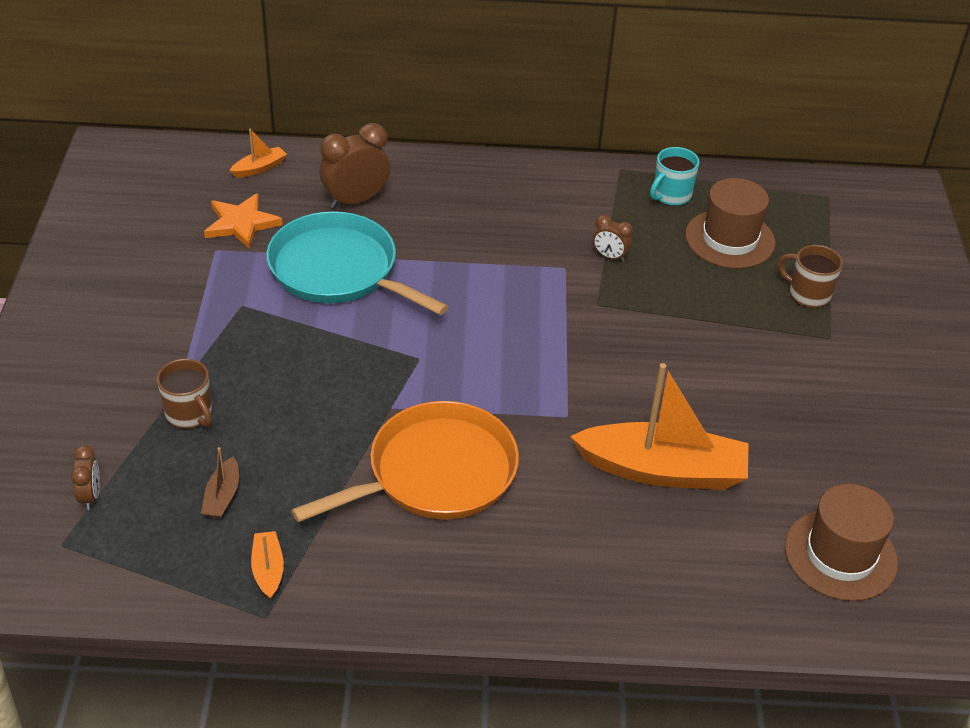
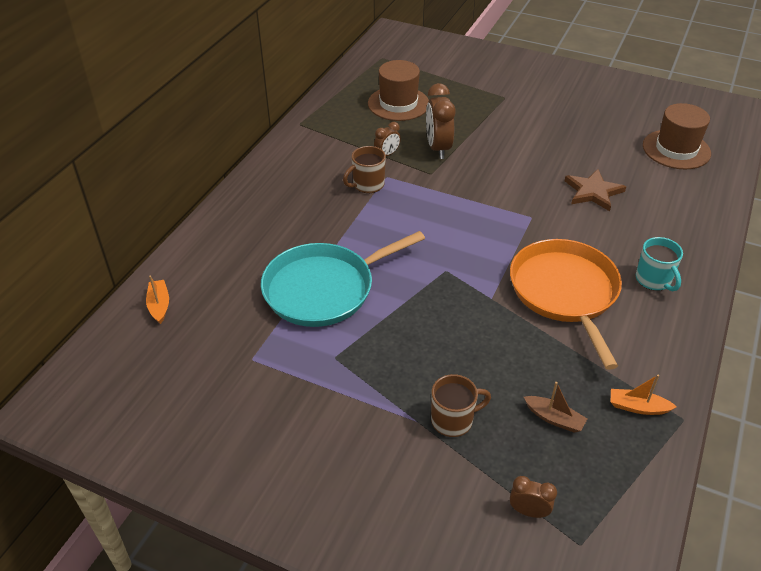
camera: 65 degrees left, 0 degrees up
(241, 223) = (227, 334): orange star -> none
(355, 200) = (244, 258): brown clock -> brown clock (438, 148)
(662, 470) = (593, 192): orange boat -> brown star
(671, 195) = (341, 112): turquoise mug -> turquoise mug (653, 280)
(808, 294) = (464, 92): brown mug -> brown mug (367, 185)

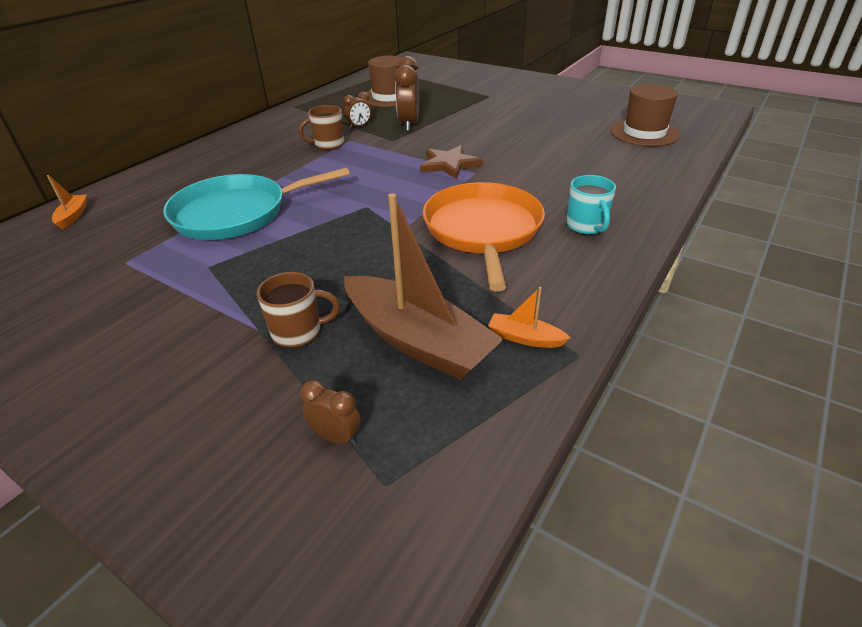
camera: 10 degrees right, 5 degrees down
(554, 418) = (417, 340): brown boat -> brown boat, size x2.35
(593, 192) = (546, 158): brown star -> brown star (449, 164)

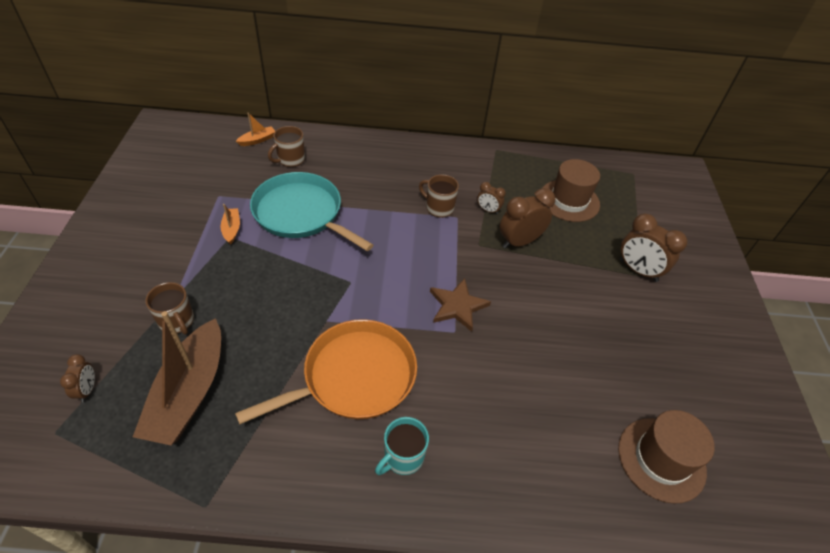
camera: 55 degrees right, 10 degrees up
(143, 202) = (290, 160): none -> brown mug
(483, 95) = (638, 270): none -> brown clock
(525, 338) = (214, 461): orange boat -> orange boat (231, 229)

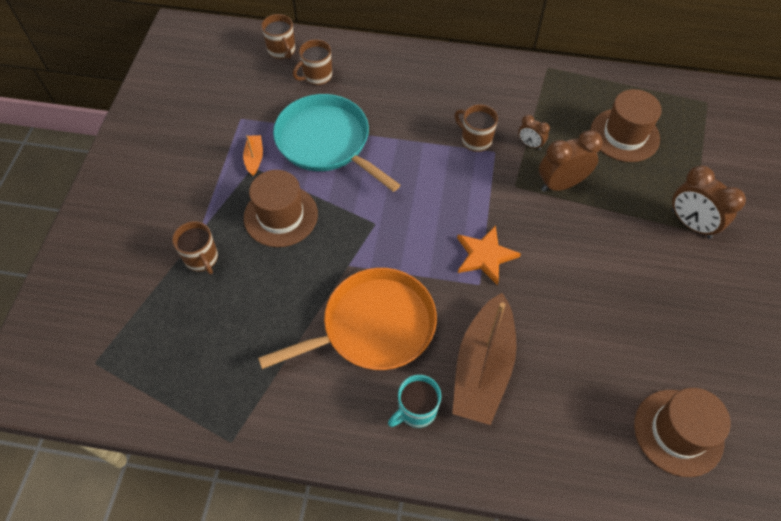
camera: 10 degrees right, 10 degrees up
(87, 390) = (121, 323): brown clock -> none
(189, 392) = (215, 332): brown boat -> brown boat (483, 368)
(257, 140) = (282, 51): orange boat -> brown mug
(258, 279) = (281, 216): none -> brown hat
(457, 306) = (485, 256): brown star -> orange star

